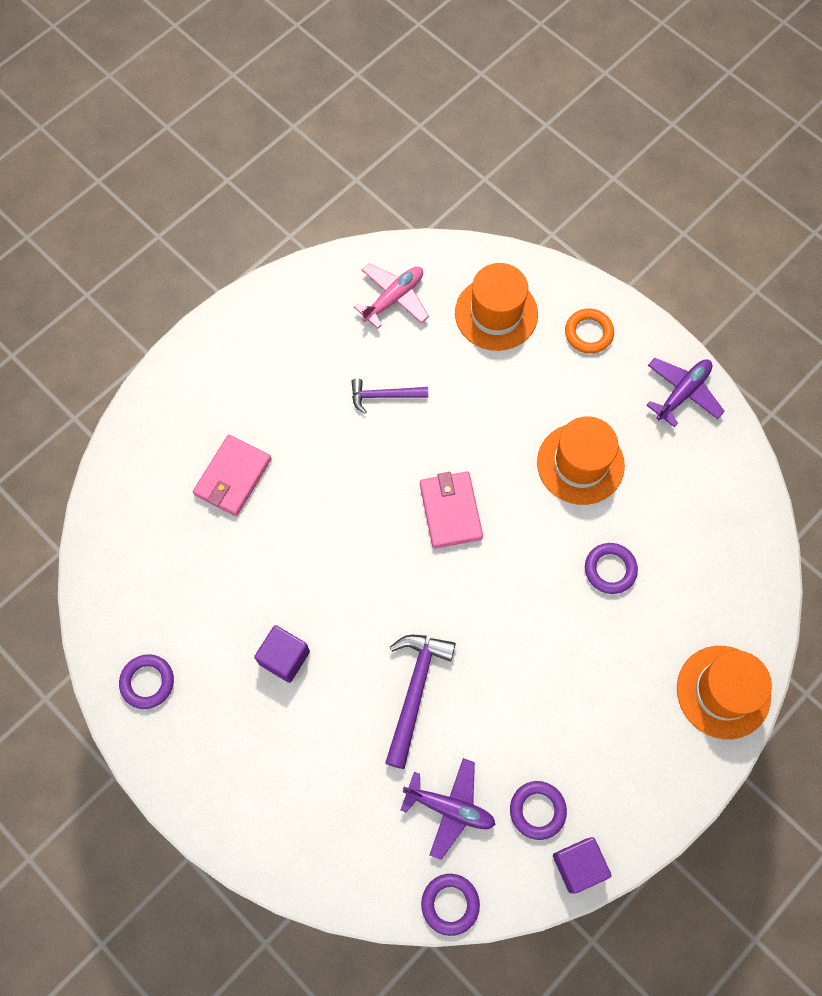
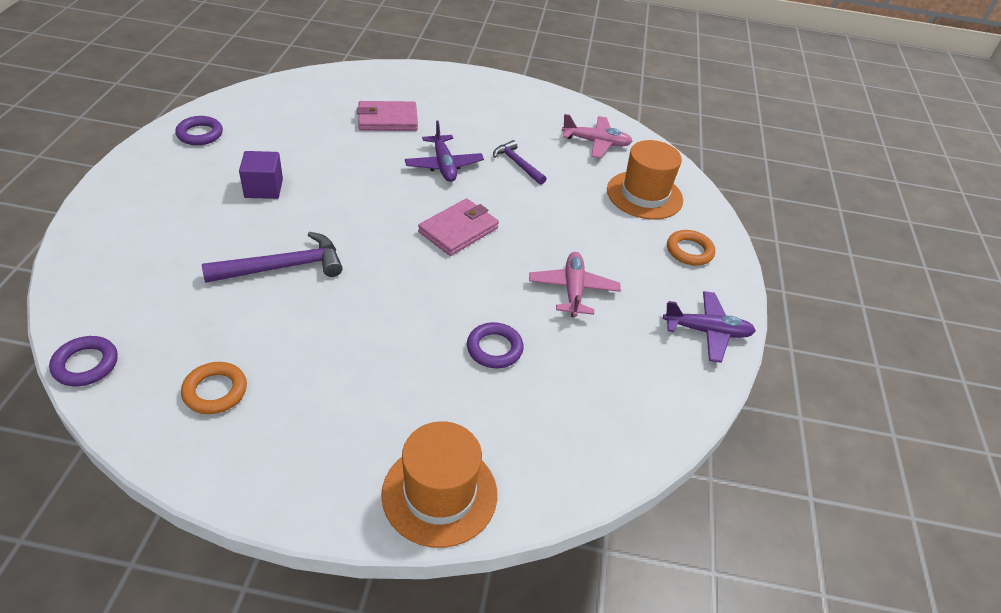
camera: 50 degrees right, 25 degrees down
(449, 808) = (184, 328): purple plane -> purple plane (443, 165)
(537, 810) = (215, 391): purple ring -> orange ring
(578, 865) = (171, 447): purple cube -> none
(580, 464) = (573, 290): orange hat -> pink plane

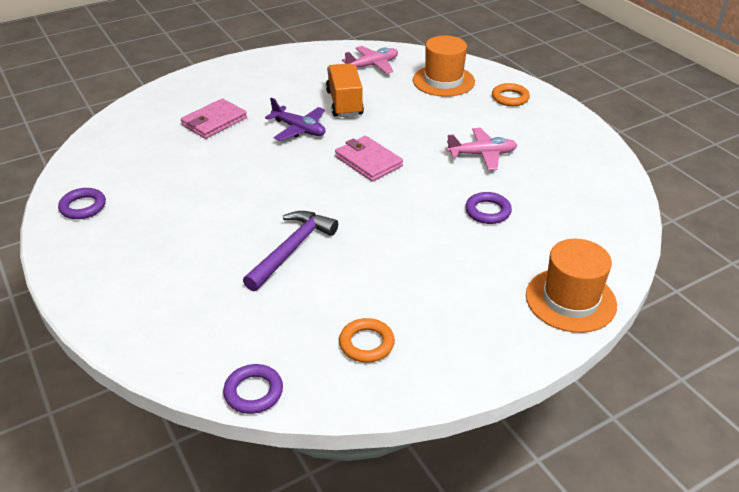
camera: 35 degrees left, 5 degrees down
(263, 188) = (196, 213): purple cube -> none
(458, 230) = (368, 161): pink wallet -> pink wallet turned 45 degrees counterclockwise
(517, 164) = (344, 103): purple hammer -> orange truck
(573, 290) = (482, 155): pink plane -> pink plane turned 120 degrees clockwise
(707, 331) = (576, 134): purple plane -> none

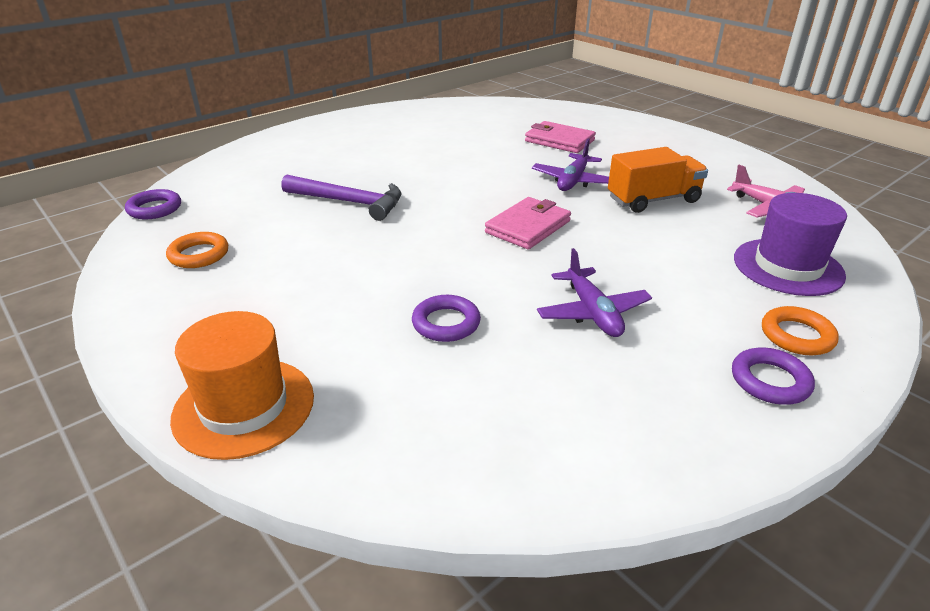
camera: 80 degrees right, 5 degrees down
(83, 207) = (400, 116): purple ring -> purple ring (770, 381)
(443, 81) = (787, 267): orange hat -> purple hat
(482, 155) = (592, 312): pink plane -> purple plane

